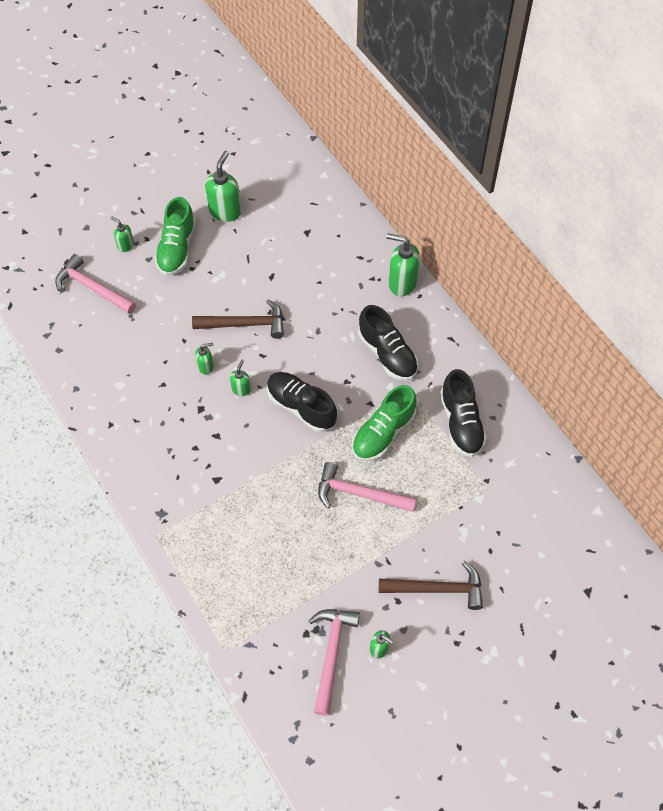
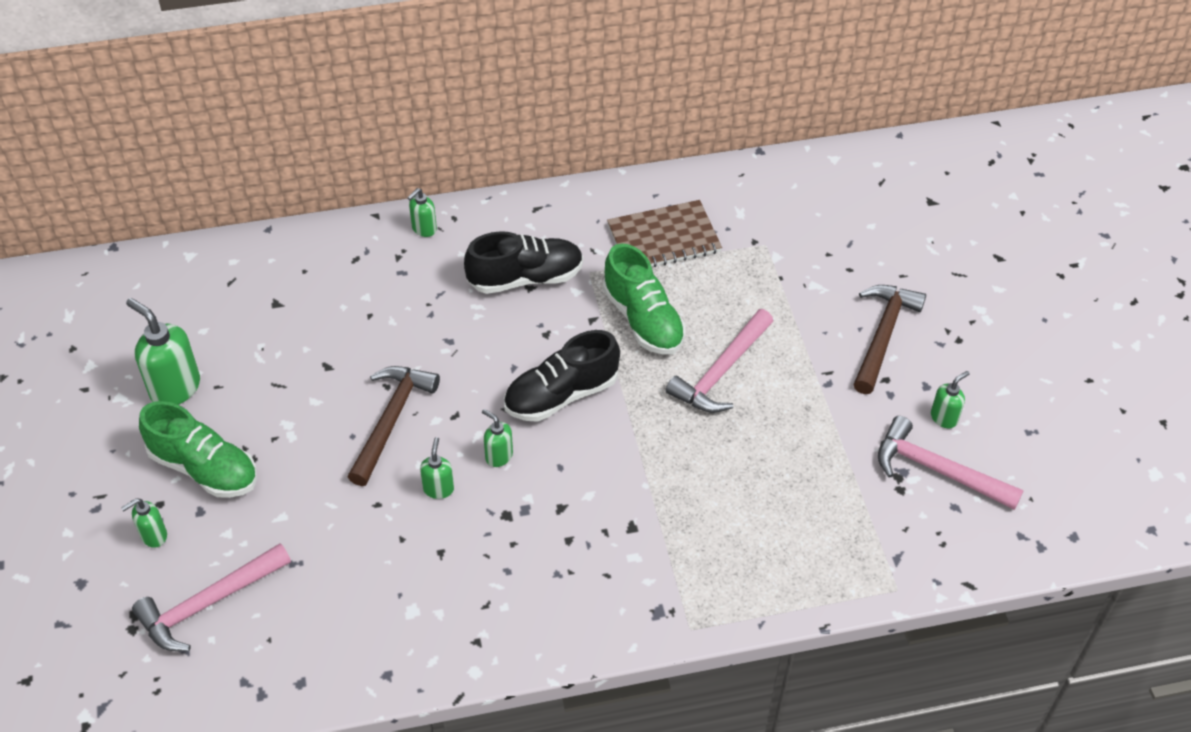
camera: 70 degrees left, 10 degrees down
(401, 283) = (424, 229): green soap dispenser -> green soap dispenser, size x0.54
(461, 423) = (663, 238): black shoe -> brown notebook

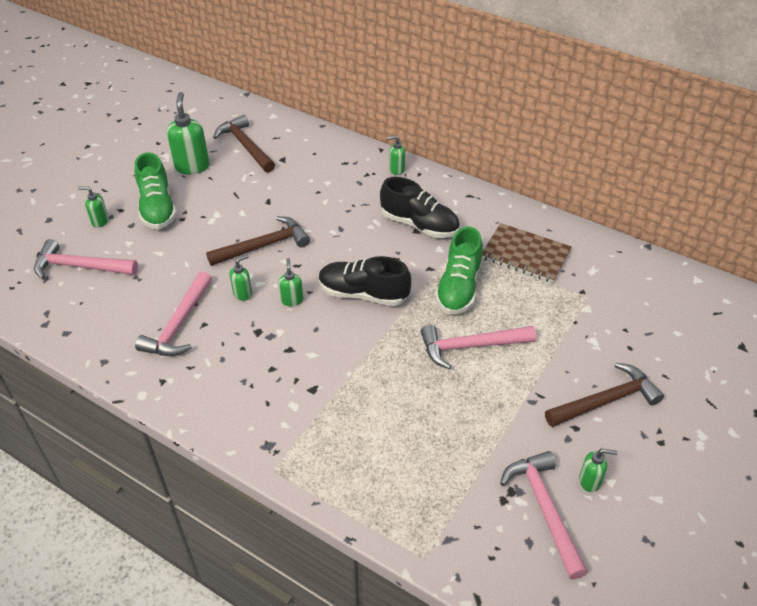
camera: 45 degrees right, 5 degrees down
(207, 317) = (245, 146): none -> brown hammer
(414, 573) = (179, 324): none -> pink hammer

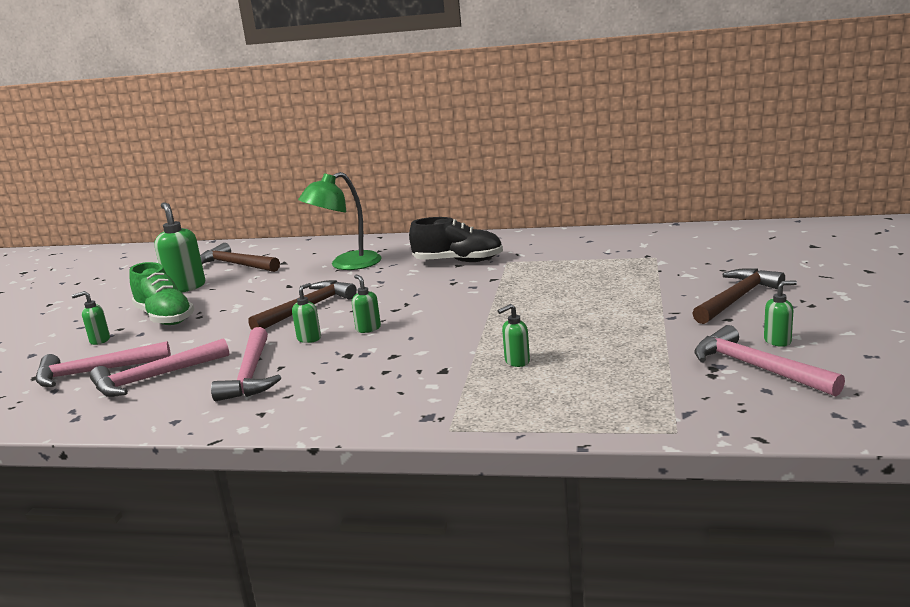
camera: 20 degrees left, 25 degrees down
(328, 187) = (346, 265): none -> green lamp
(363, 294) = (441, 307): black shoe -> none
(396, 170) = (406, 242): green soap dispenser -> green soap dispenser (516, 362)
(459, 287) = (532, 281): green shoe -> none
(470, 346) = (579, 306): pink hammer -> pink hammer (154, 377)
(525, 255) = (575, 251): brown notebook -> none

